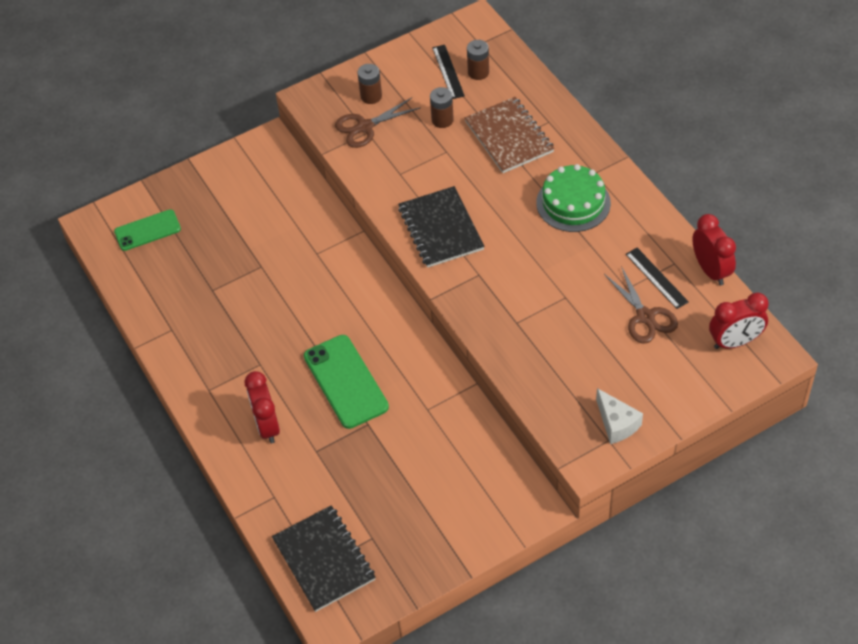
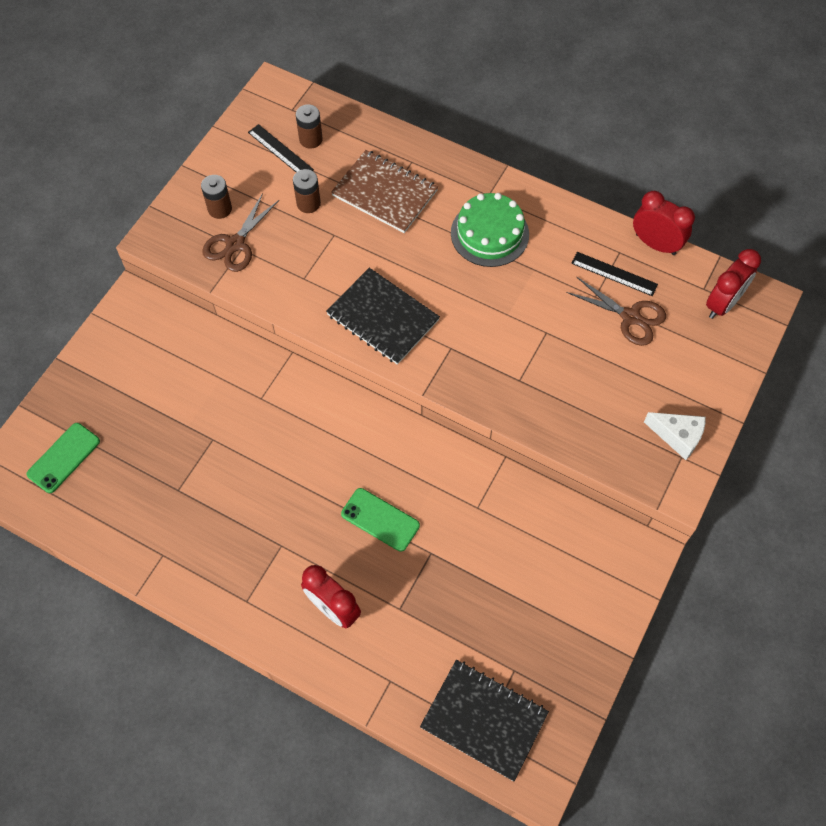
camera: 35 degrees left, 10 degrees up
(345, 381) = (380, 519): green phone -> green phone, size x0.65

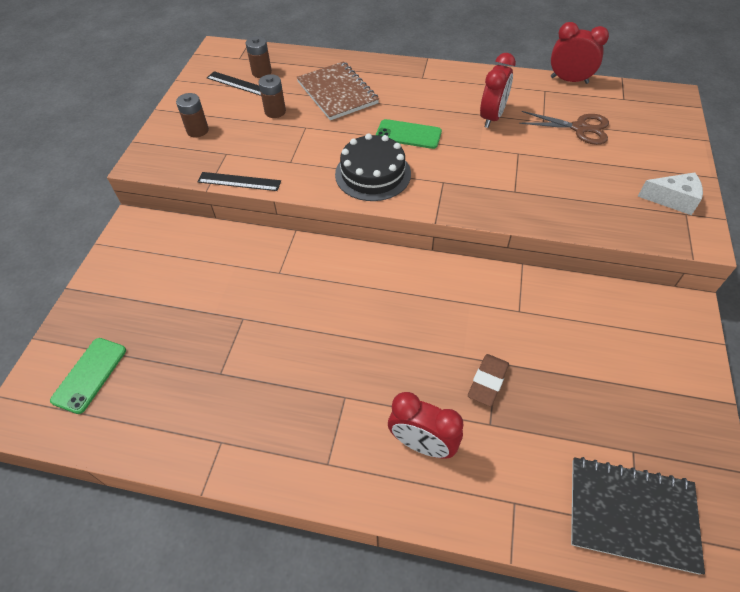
camera: 15 degrees left, 10 degrees down
(235, 244) = (219, 151): brown scissors -> none
(380, 519) = (433, 346): green phone -> green phone (408, 134)
(382, 317) = (373, 174): black notebook -> black cake
(385, 193) = (337, 92): brown notebook -> brown notebook turned 45 degrees clockwise
(415, 569) = (487, 382): none -> brown eraser
(489, 233) = (436, 100): green cake -> none
(614, 274) = (549, 104): black ruler -> black ruler (239, 181)
(722, 304) = (645, 105): red clock -> red clock (492, 117)

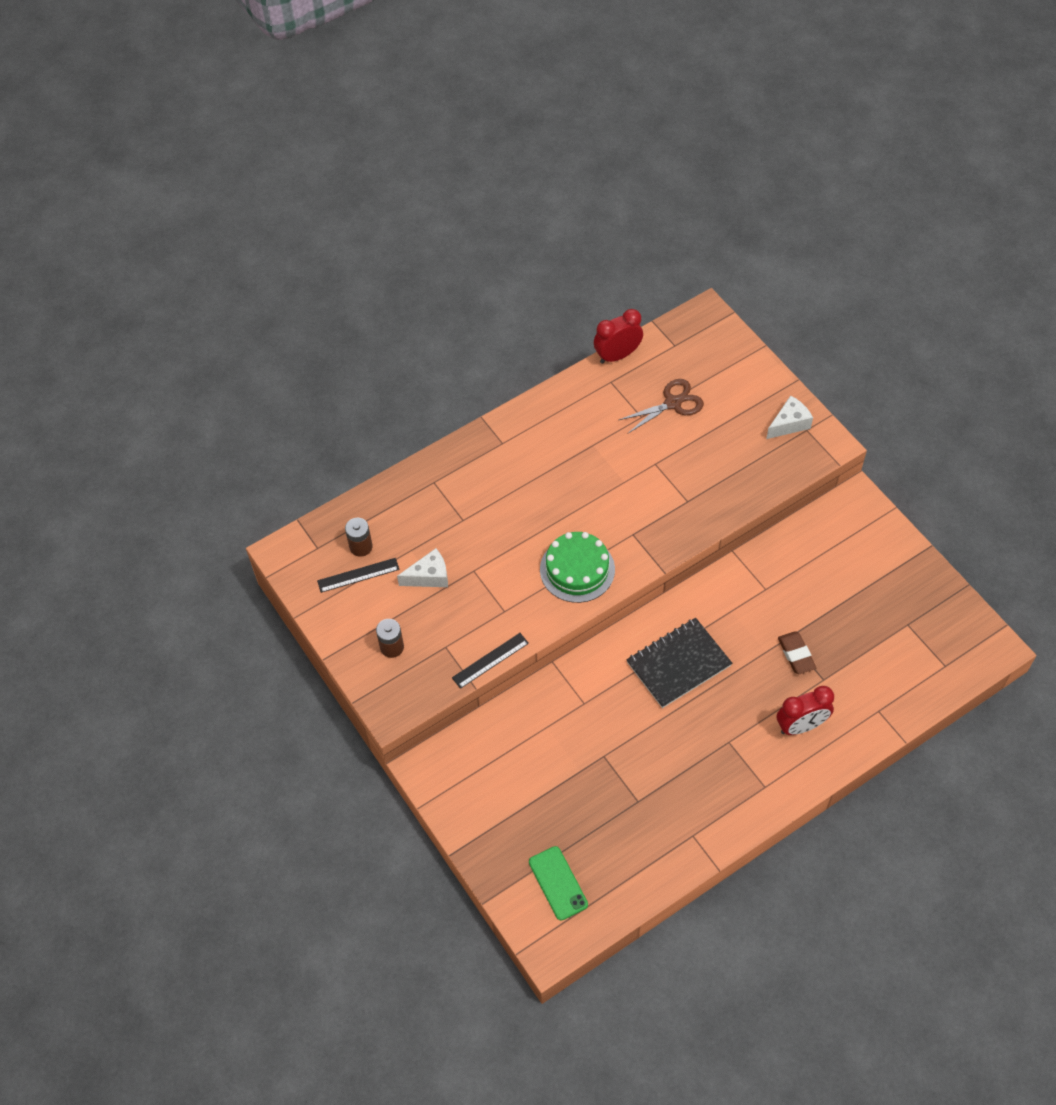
camera: 45 degrees left, 5 degrees up
(275, 111) = (429, 576): brown battery -> white cheese
(337, 92) = (454, 515): brown notebook -> none
(373, 174) = (577, 569): black cake -> green cake
(408, 134) = (560, 511): green phone -> none
(492, 117) = (601, 443): red clock -> none
(632, 514) = (936, 661): black notebook -> black notebook (678, 664)

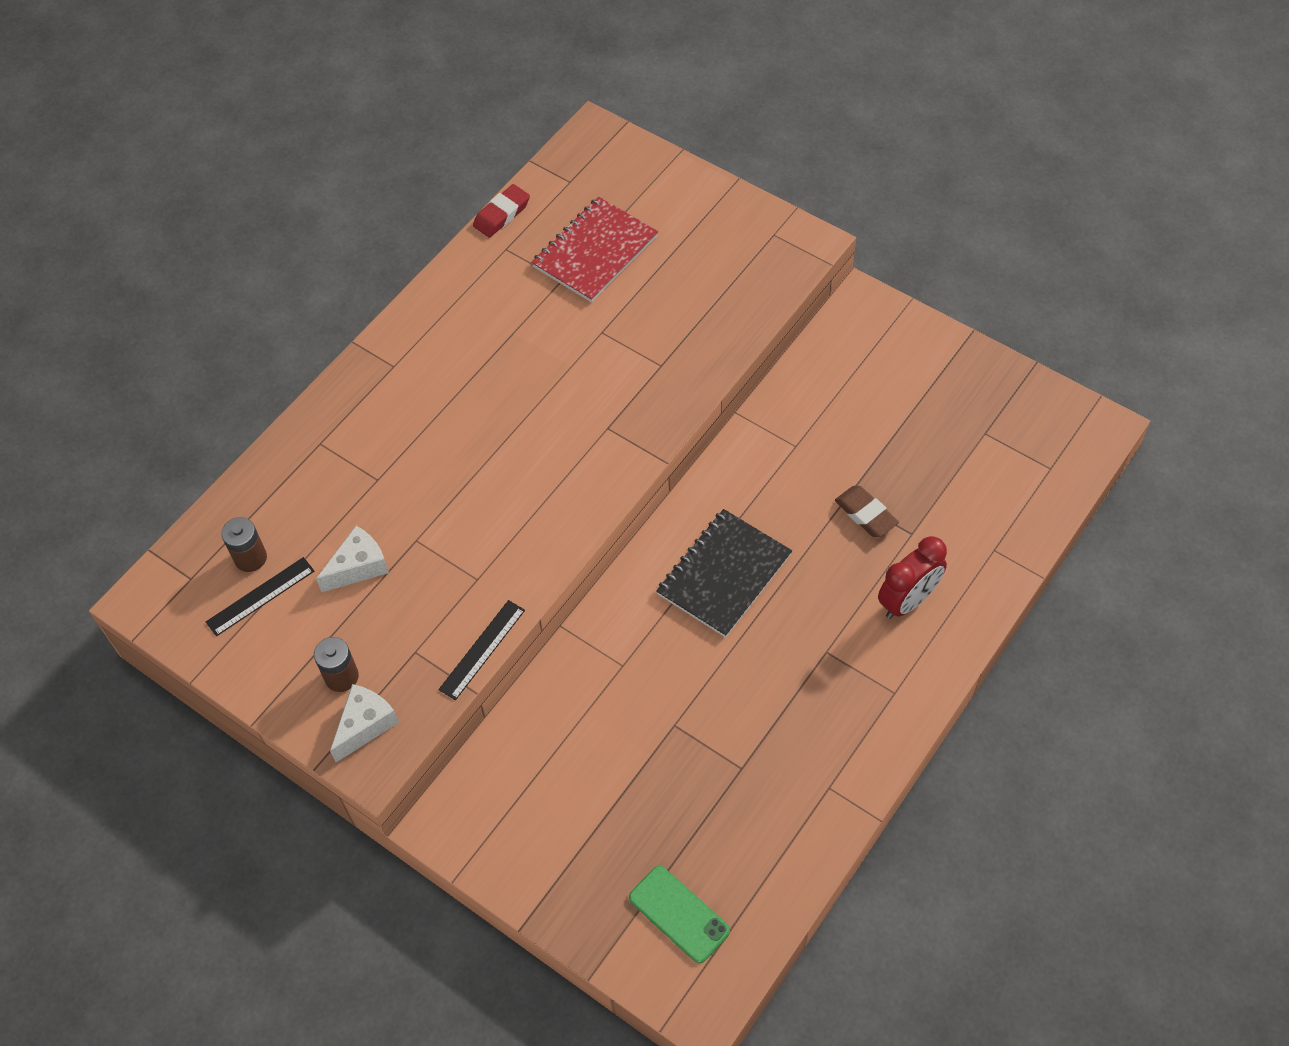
camera: 20 degrees left, 0 degrees up
(577, 569) = (552, 495): green cake -> none
(617, 355) = (502, 214): red clock -> red eraser
(673, 403) = (595, 252): brown scissors -> red notebook
(789, 424) = (749, 234): white cheese -> white cheese (365, 725)

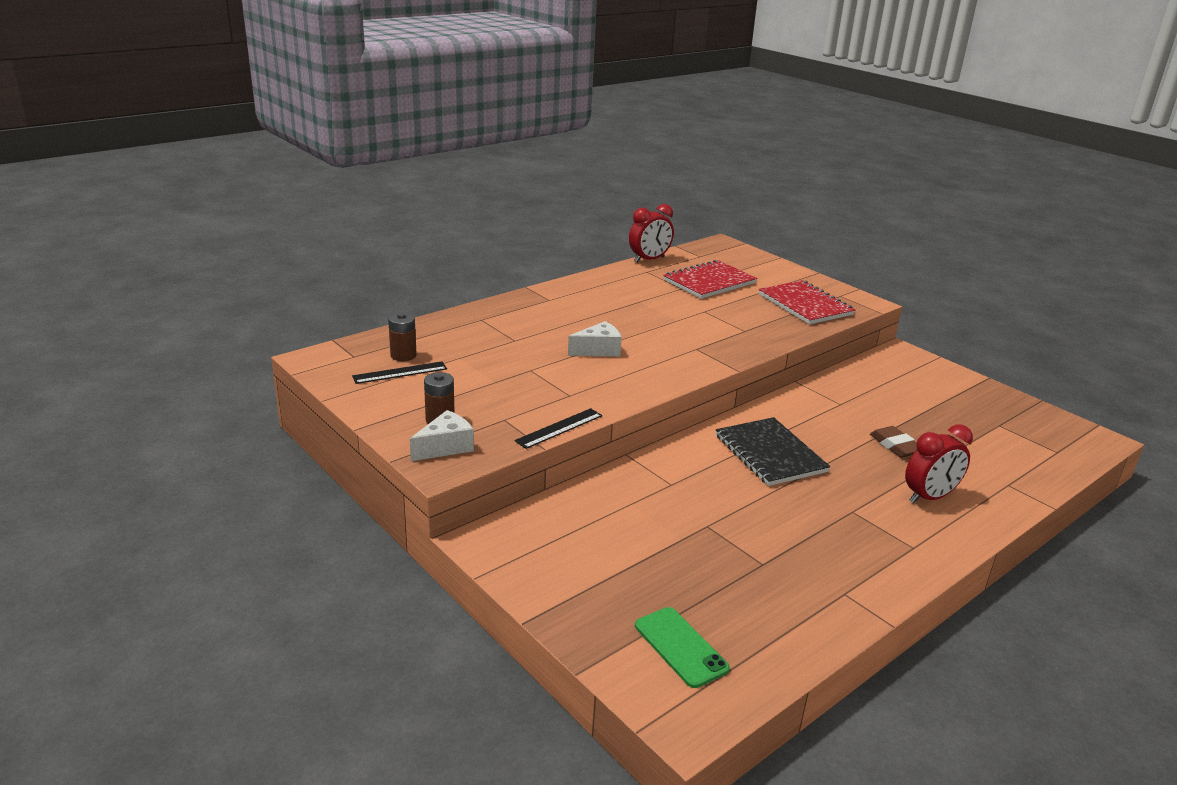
camera: 10 degrees right, 30 degrees down
(358, 567) = (481, 373): white cheese -> white cheese (598, 350)
(502, 214) = (649, 259): red eraser -> red clock
(724, 574) = (770, 454): black notebook -> black notebook turned 75 degrees counterclockwise
(730, 274) = (805, 304): none -> red notebook

